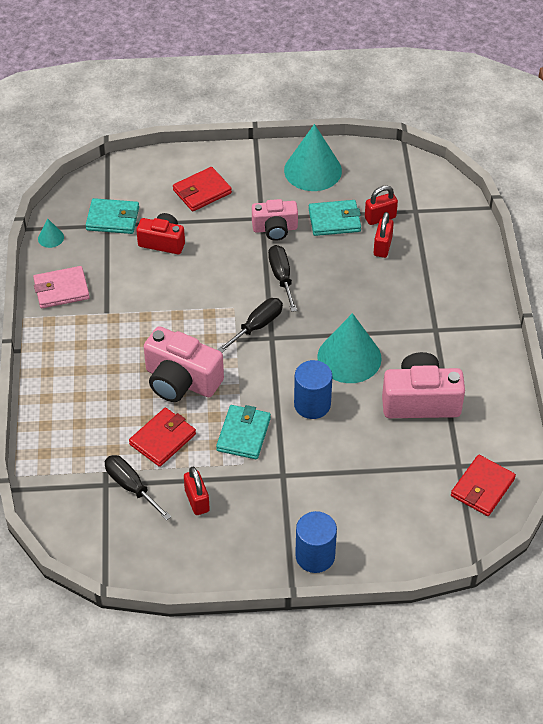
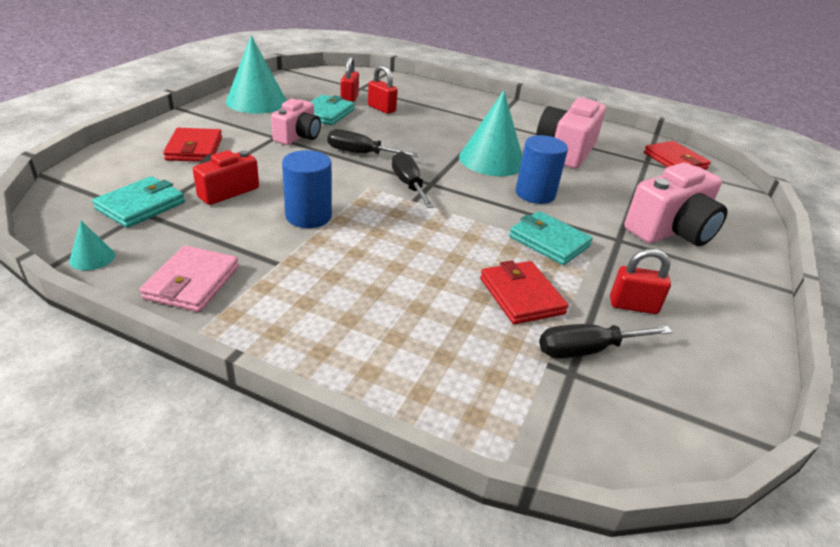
camera: 65 degrees left, 15 degrees down
(181, 381) = (440, 251): pink camera -> pink camera (671, 231)
(315, 556) = (737, 259): blue cylinder -> blue cylinder (308, 216)

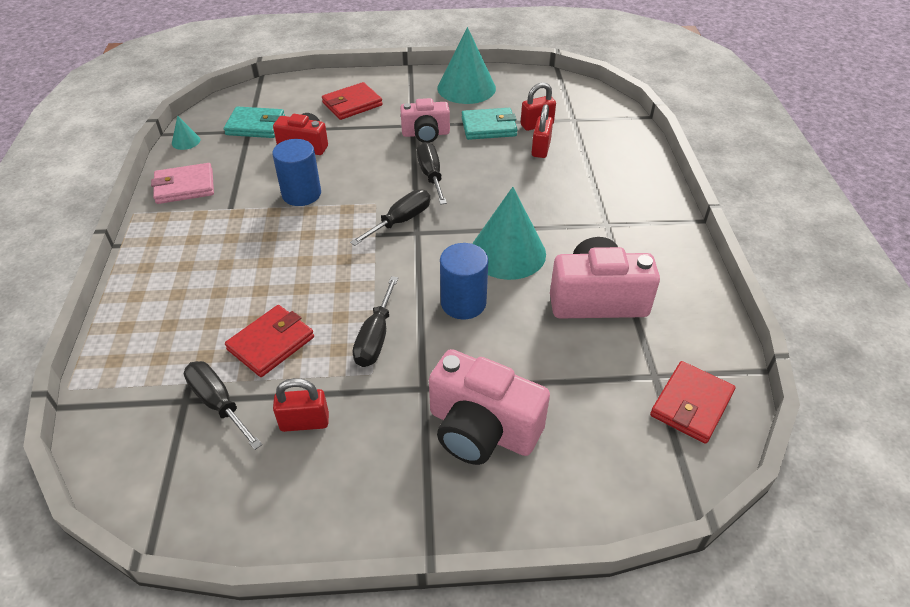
camera: 65 degrees right, 10 degrees up
(549, 241) = (375, 337): turquoise wallet -> black screwdriver
(633, 305) = (304, 422): red padlock -> red padlock turned 75 degrees counterclockwise

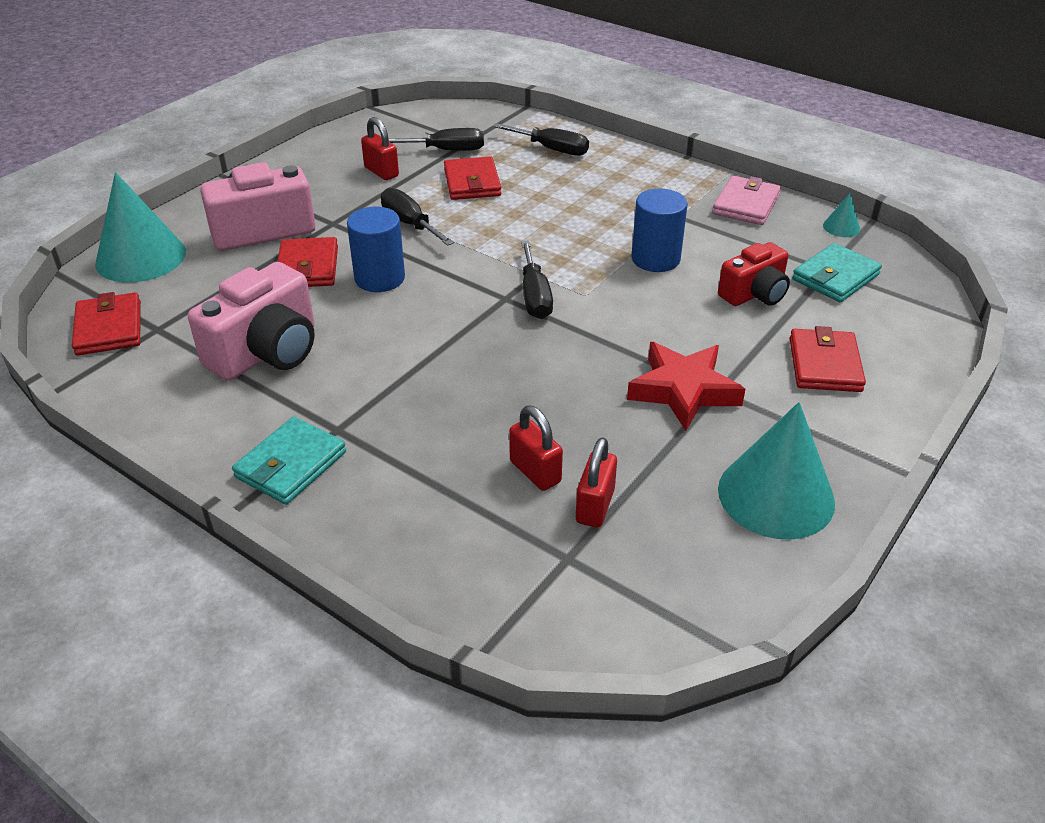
camera: 130 degrees right, 5 degrees down
(304, 422) = (381, 172): red padlock -> red padlock turned 75 degrees counterclockwise
(426, 134) = (683, 390): pink camera -> red star
(431, 175) = (588, 352): black screwdriver -> black screwdriver (552, 149)
(489, 127) = (640, 455): turquoise wallet -> turquoise wallet (291, 464)
(496, 352) = (307, 267): none -> red wallet
(507, 252) = (399, 335): turquoise cone -> turquoise cone (141, 257)

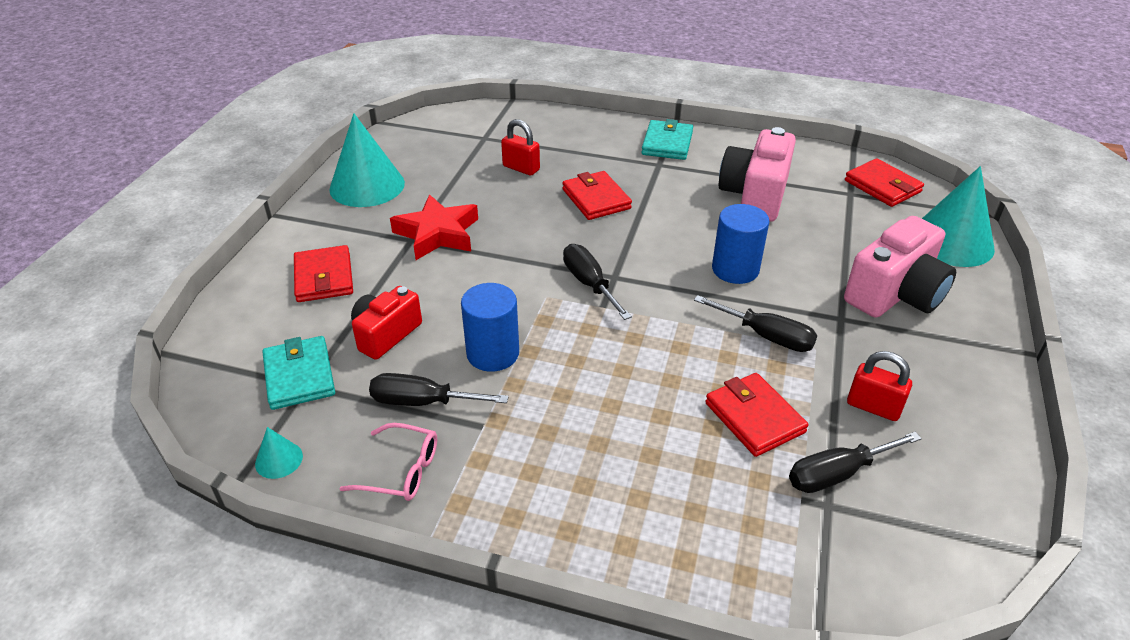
camera: 160 degrees right, 0 degrees up
(307, 267) = (806, 265): red wallet -> red wallet (596, 199)
(552, 149) = (701, 520): black screwdriver -> black screwdriver (422, 402)
(595, 506) = (477, 160): red padlock -> none
(746, 205) = (401, 471): pink wallet -> pink glasses
(835, 277) = (299, 376): turquoise wallet -> turquoise wallet turned 45 degrees counterclockwise

